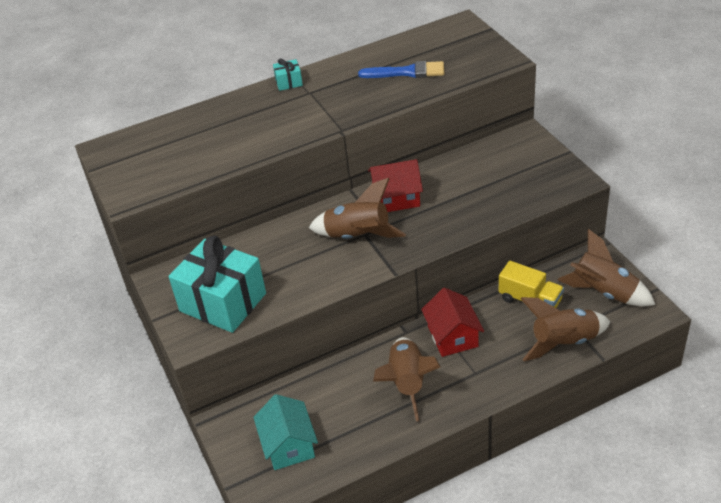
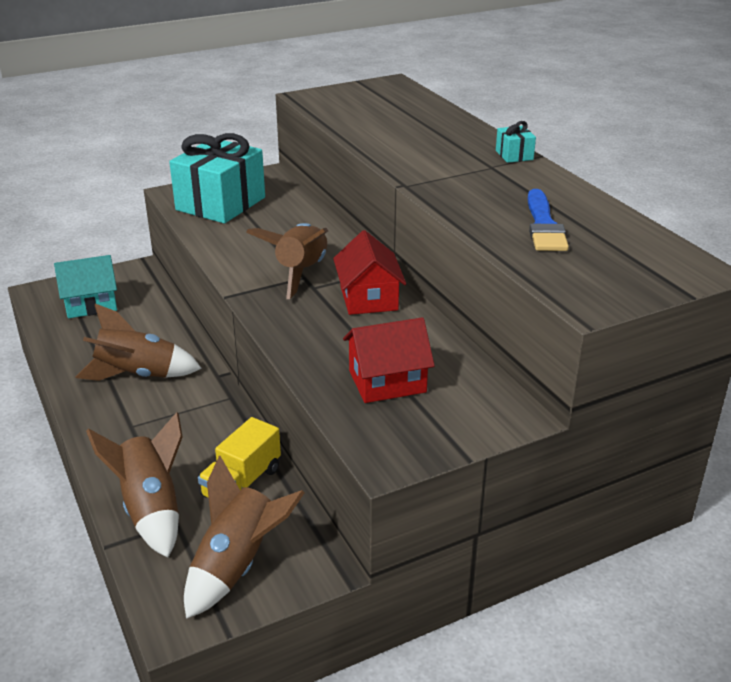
camera: 85 degrees right, 10 degrees down
(452, 336) = (198, 410): red house -> red house (387, 381)

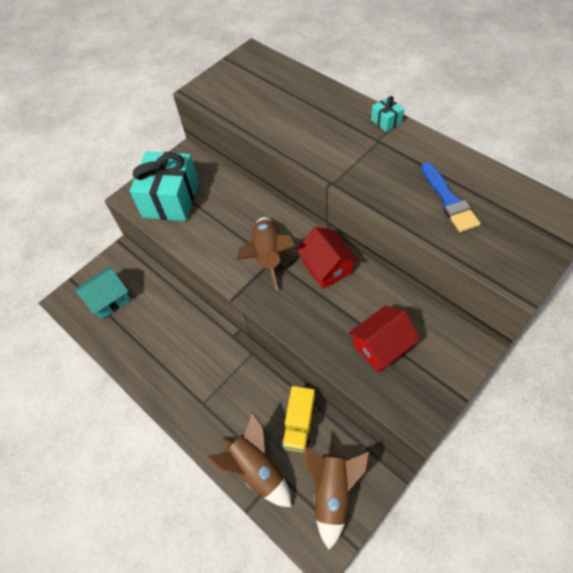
camera: 15 degrees left, 25 degrees up
(138, 375) = (180, 355): brown rocket -> none

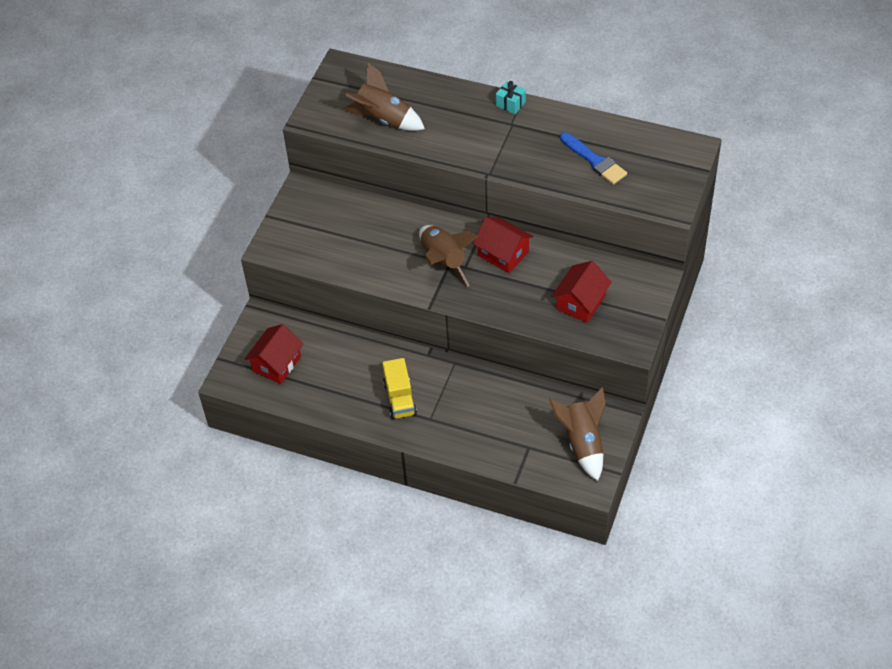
camera: 25 degrees left, 5 degrees down
(109, 299) = (276, 364): turquoise house -> red house
(171, 199) = (314, 238): turquoise gift -> none
(256, 469) = (508, 450): brown rocket -> brown rocket (384, 119)
(299, 424) = (529, 404): yellow truck -> yellow truck (400, 398)

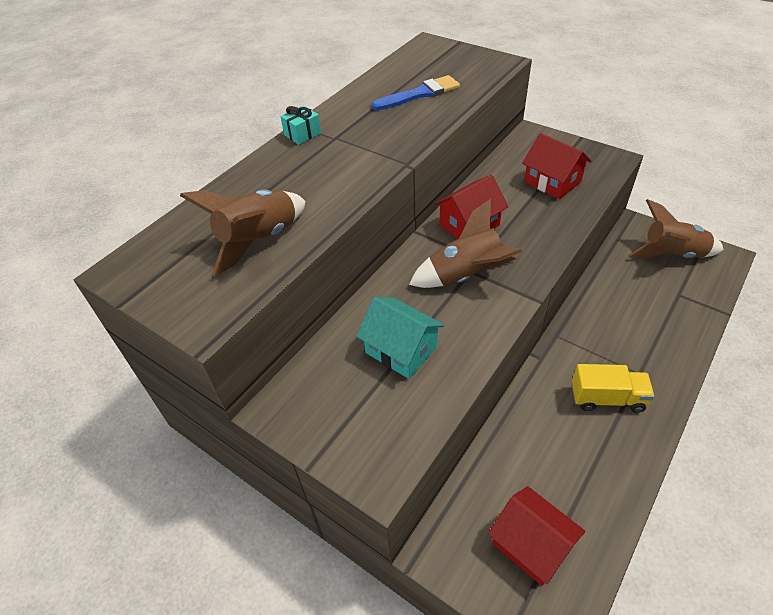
camera: 75 degrees left, 5 degrees down
(363, 238) = (401, 350): none -> turquoise house

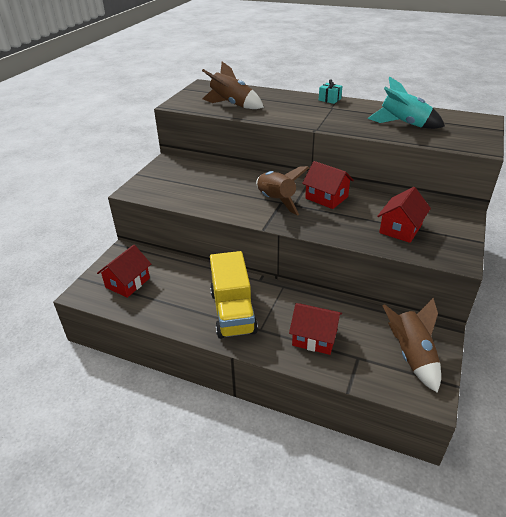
camera: 75 degrees right, 10 degrees down
(401, 350) = (210, 187): turquoise house -> none
(420, 94) = (403, 124): blue brush -> turquoise rocket
(607, 398) = (233, 312): yellow truck -> yellow truck, size x1.60
(651, 323) = (314, 338): none -> red house

